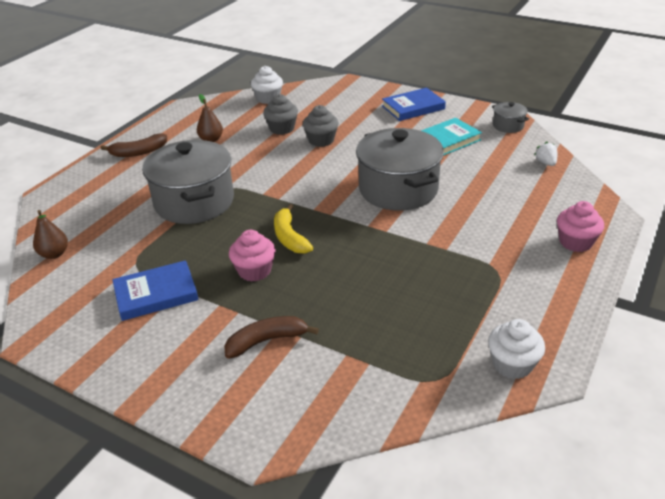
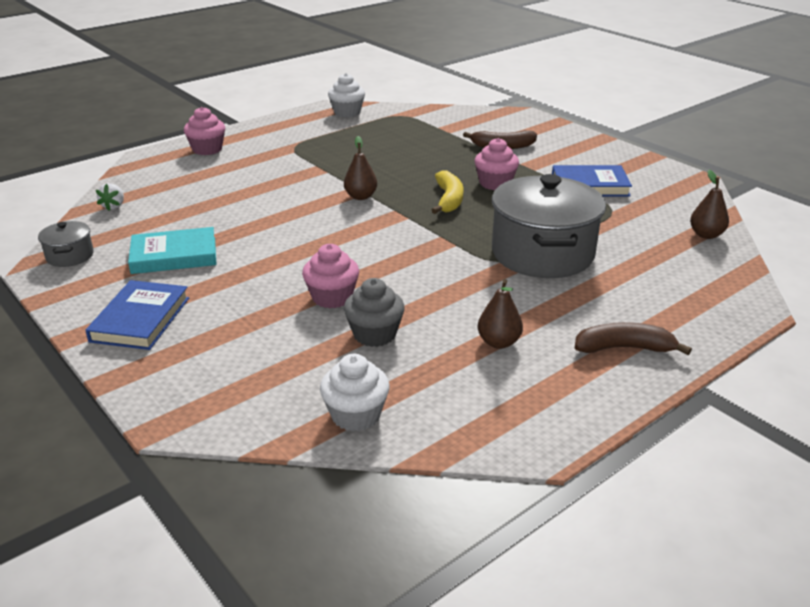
camera: 160 degrees left, 5 degrees down
(321, 140) = (332, 297): grey cupcake -> pink cupcake
(368, 221) = (360, 196): none -> brown pear
(398, 189) = (301, 216): grey pot -> none
(413, 107) = (140, 319): blue book -> blue book turned 75 degrees counterclockwise

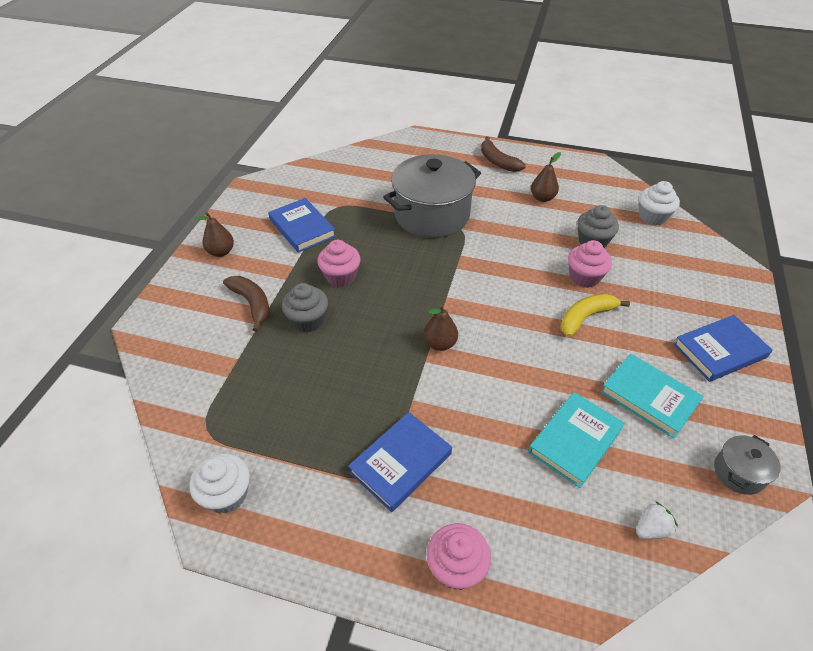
camera: 125 degrees left, 15 degrees up
(202, 210) = (575, 441): none -> turquoise book
(289, 154) = (401, 463): none -> blue book
(449, 200) = (395, 289): yellow banana -> yellow banana (586, 317)
(457, 160) = (308, 320): none -> grey cupcake
(706, 235) = (341, 164): brown pear -> brown pear (221, 252)

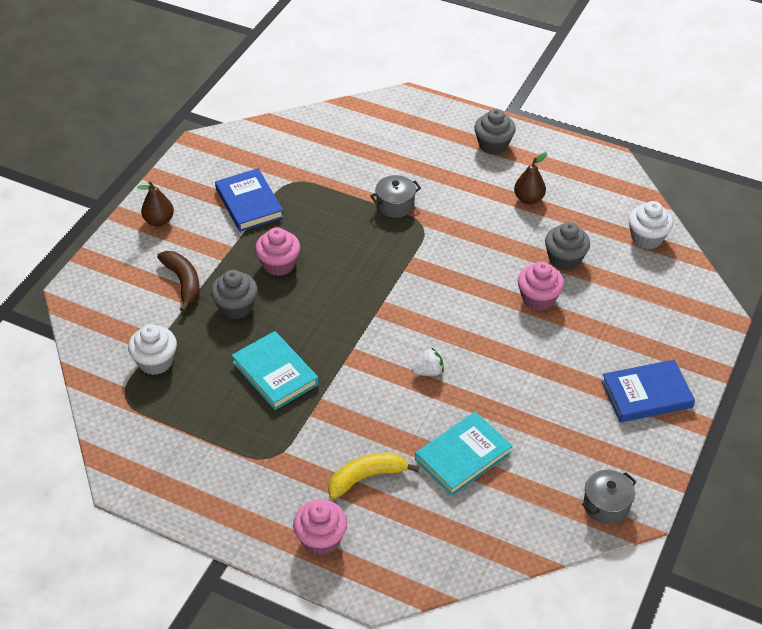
camera: 10 degrees right, 0 degrees up
(227, 494) = (136, 454): white cupcake -> white cupcake (155, 362)
(401, 463) = (295, 451): blue book -> none
(432, 215) = (395, 205): grey pot -> grey pot, size x0.44
(440, 344) = (362, 348): brown pear -> none
(498, 161) = (493, 145): brown banana -> grey cupcake
(586, 317) = (522, 342): yellow banana -> yellow banana (366, 477)
(649, 397) = (552, 428): turquoise book -> turquoise book (275, 373)
(651, 529) = (502, 537): white strawberry -> white strawberry (428, 372)

